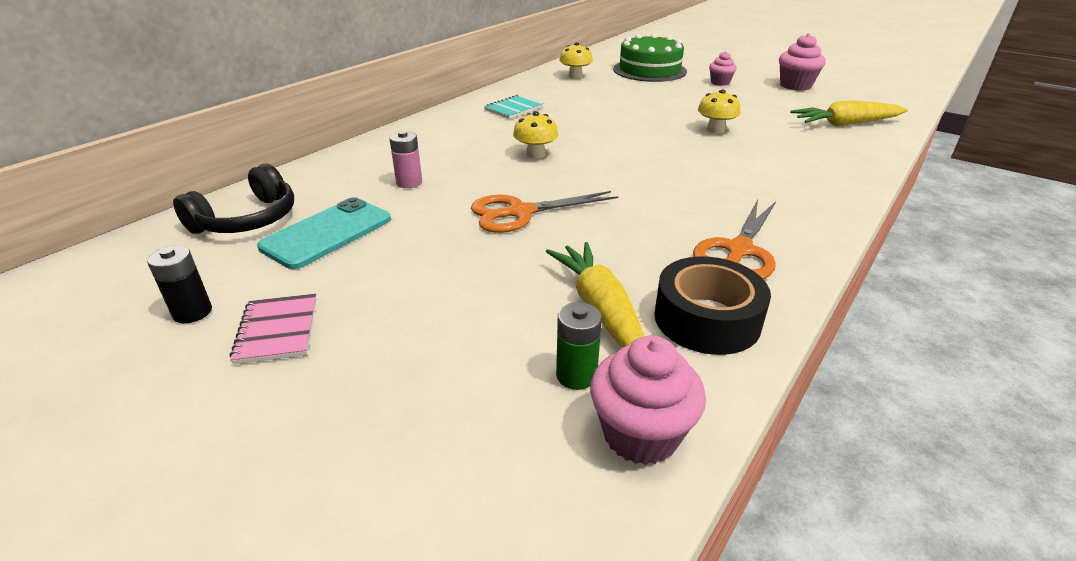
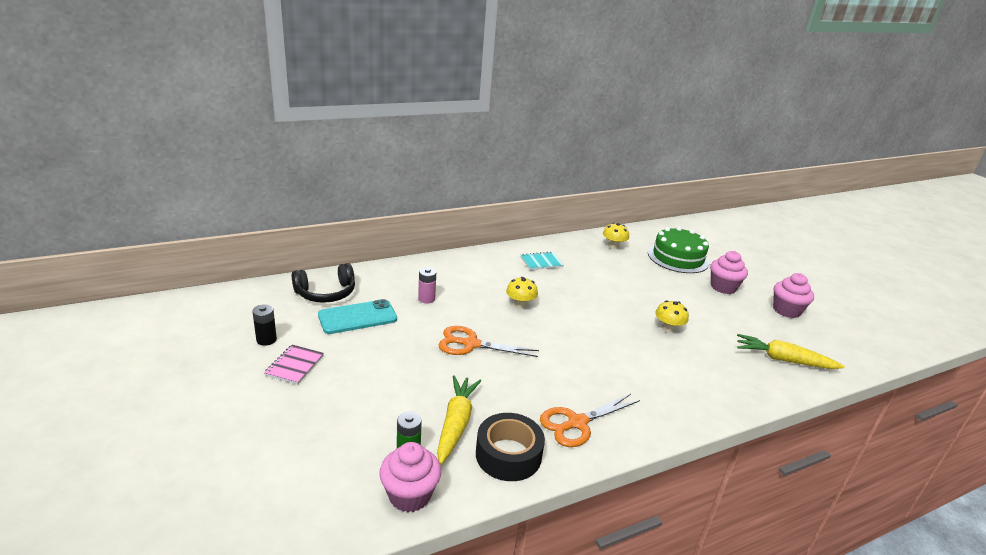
camera: 25 degrees right, 5 degrees down
(720, 82) = (723, 287): pink cupcake -> pink cupcake, size x1.61

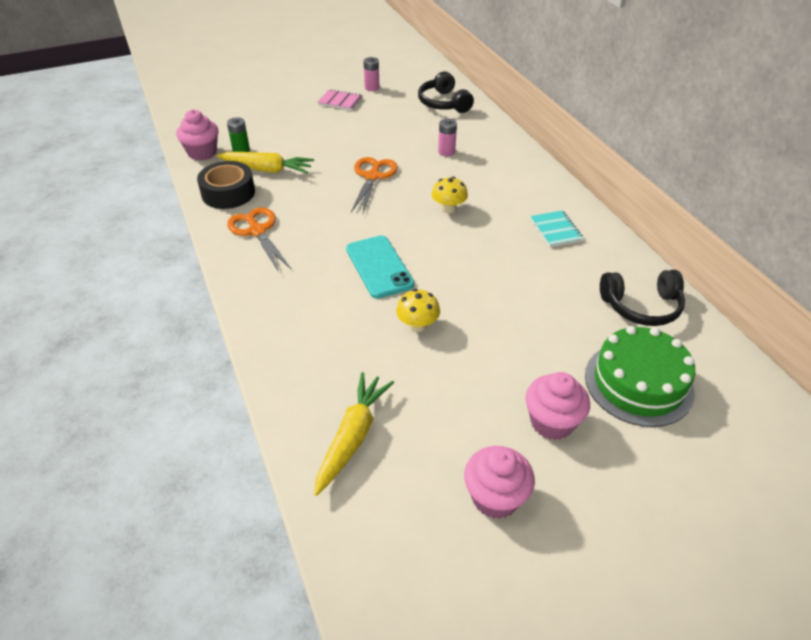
camera: 95 degrees right, 15 degrees up
(266, 340) = (372, 88): black battery -> pink battery
(357, 317) = (408, 120): turquoise phone -> turquoise phone (379, 267)
(613, 246) = (641, 306): yellow mushroom -> black headphones

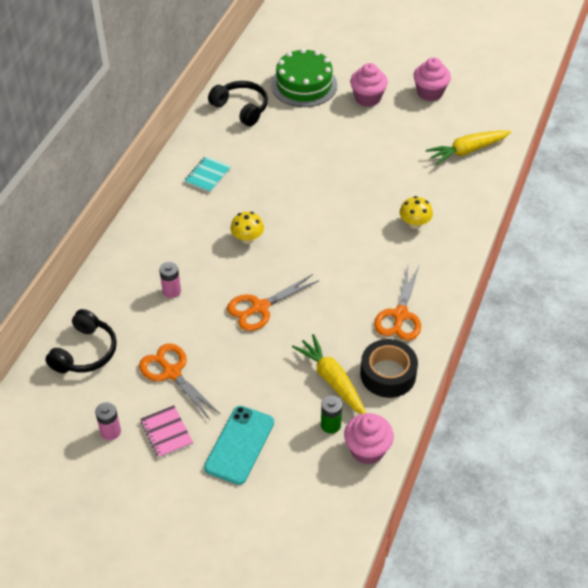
camera: 135 degrees left, 5 degrees up
(378, 121) = (172, 372): none -> orange scissors
(379, 267) = (349, 228): turquoise phone -> turquoise phone (239, 445)
(417, 325) = (372, 178): yellow mushroom -> yellow mushroom (414, 223)

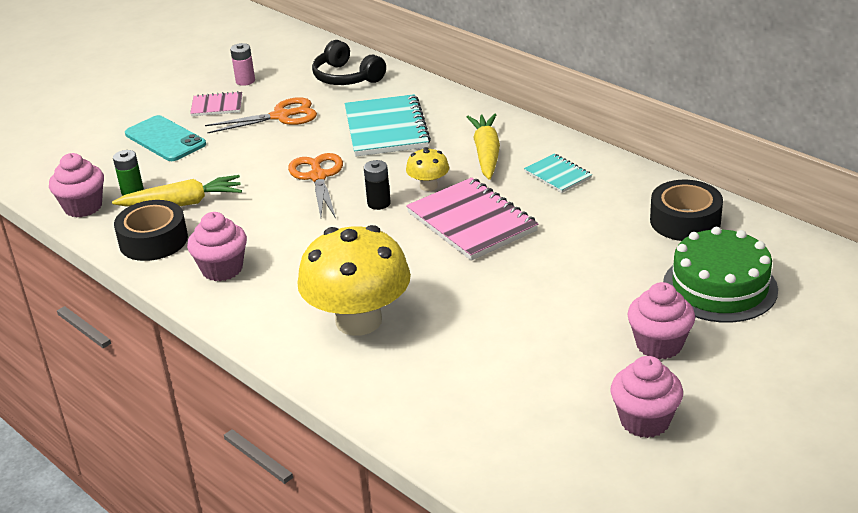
camera: 115 degrees right, 15 degrees down
(171, 291) = (386, 129): pink battery -> turquoise notebook
(241, 108) = (685, 221): black headphones -> black tape
(282, 258) = (379, 203): none -> black battery
(284, 203) = (471, 222): none -> pink notebook
(400, 315) = (222, 269): orange scissors -> pink cupcake
(414, 223) = (358, 320): yellow mushroom -> yellow mushroom, size x2.21
(467, 151) = (474, 420): yellow carrot -> yellow carrot (486, 154)

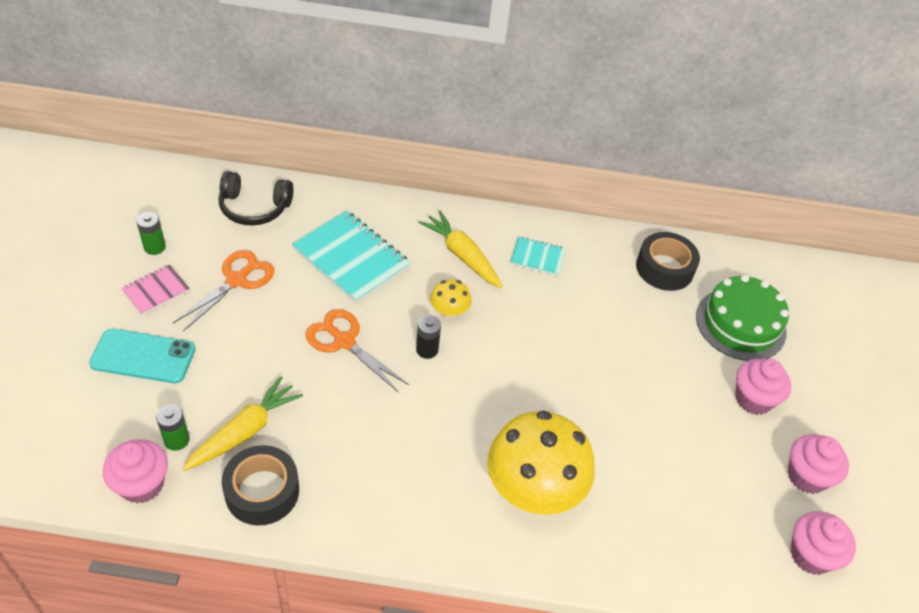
camera: 45 degrees left, 15 degrees up
(222, 269) = (363, 493): pink cupcake -> pink cupcake (810, 555)
(245, 81) = (154, 247): pink battery -> green battery
(471, 222) = (520, 337): pink notebook -> none

